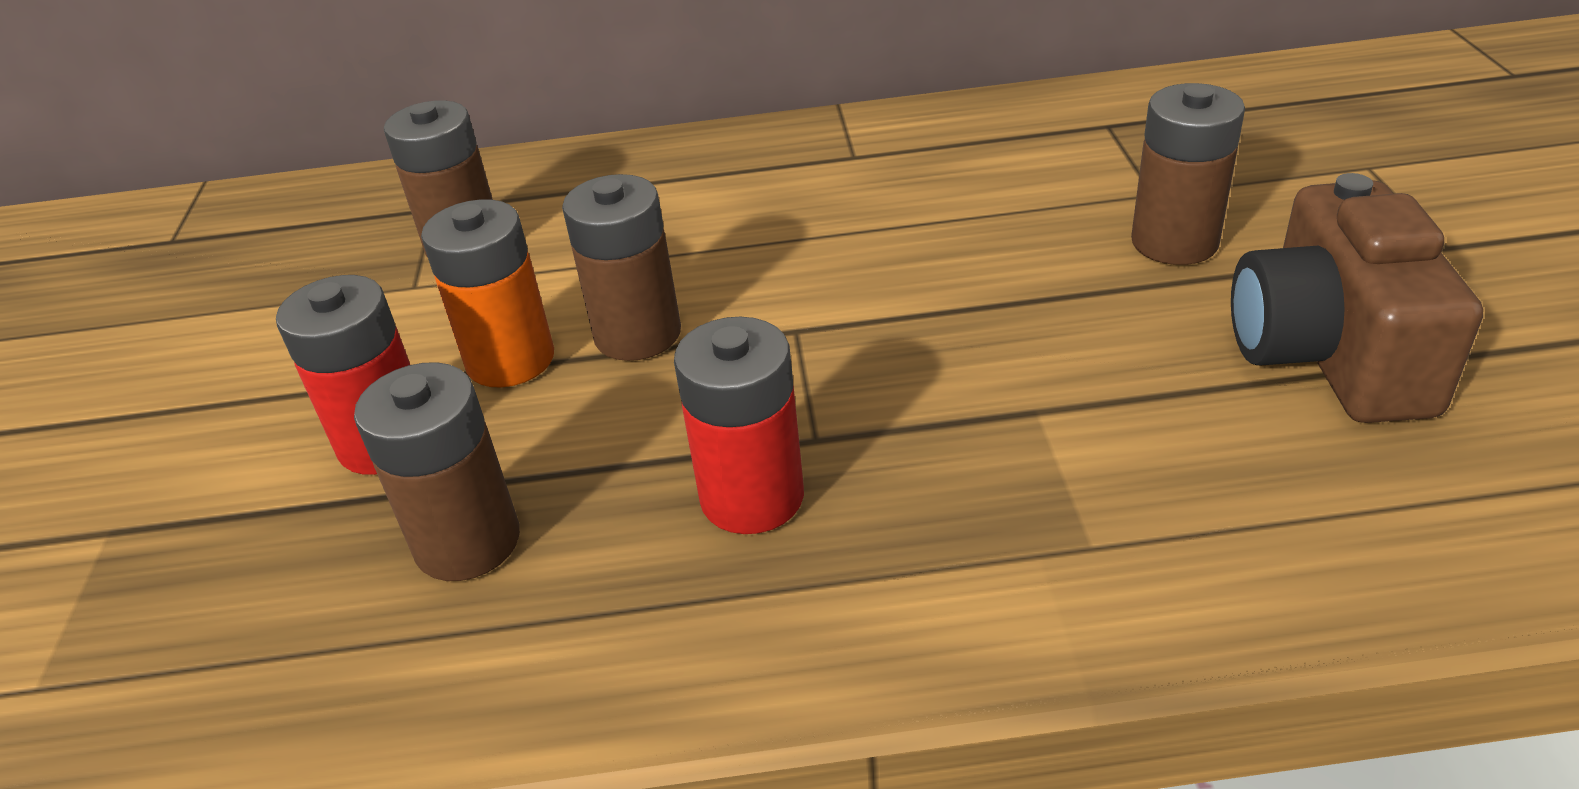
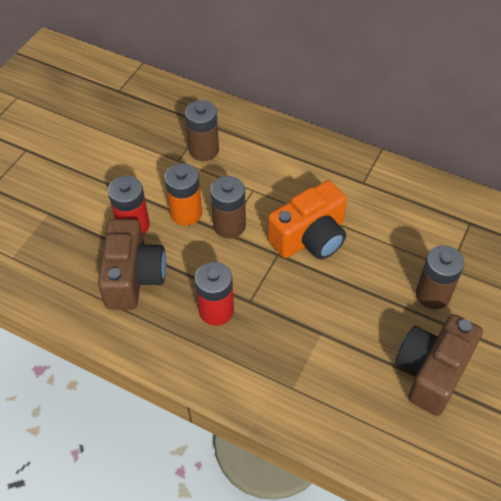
camera: 30 degrees right, 15 degrees up
(467, 542) = (133, 277): brown battery -> brown camera
(838, 273) = (310, 237): none -> orange camera

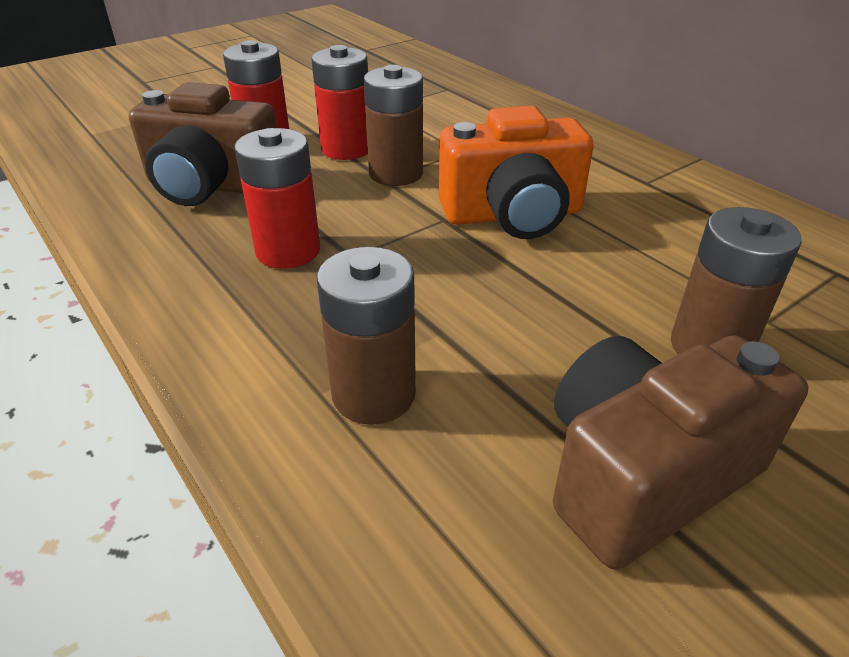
camera: 25 degrees right, 15 degrees down
(133, 277) = (211, 186): brown camera -> brown camera turned 75 degrees clockwise
(186, 213) = (346, 149): orange battery -> red battery
(204, 150) = (425, 106): brown battery -> brown battery (373, 394)

